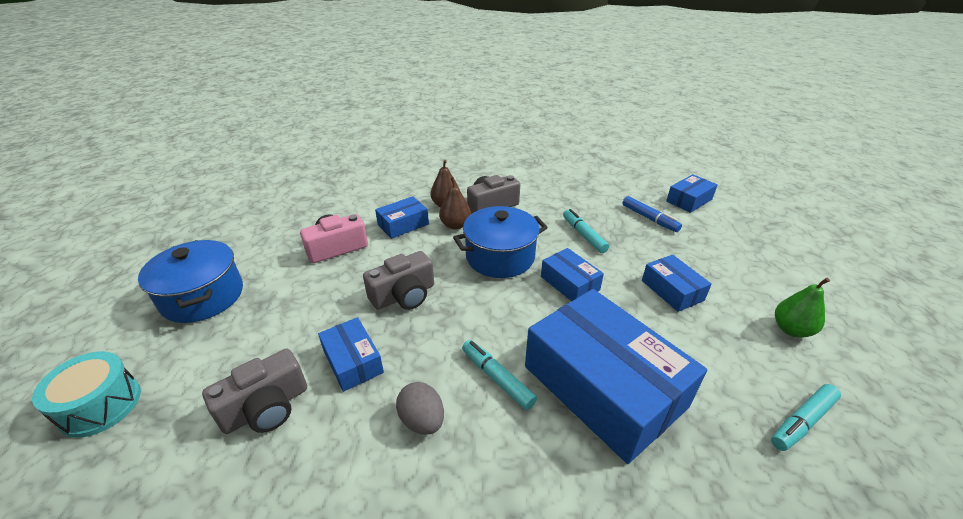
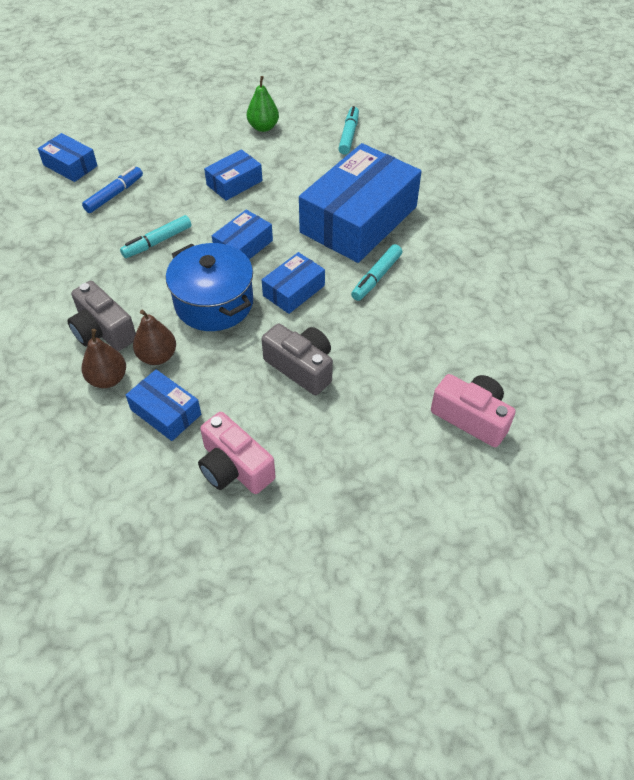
camera: 105 degrees left, 15 degrees up
(100, 405) = (534, 556): turquoise drum -> none
(203, 296) = (369, 570): blue pot -> none
(266, 407) = (471, 417): grey camera -> pink camera
(353, 361) = (399, 376): blue box -> blue box (293, 290)
(422, 420) = (434, 312): grey egg -> none
(802, 421) = (349, 135): turquoise marker -> turquoise marker turned 120 degrees counterclockwise

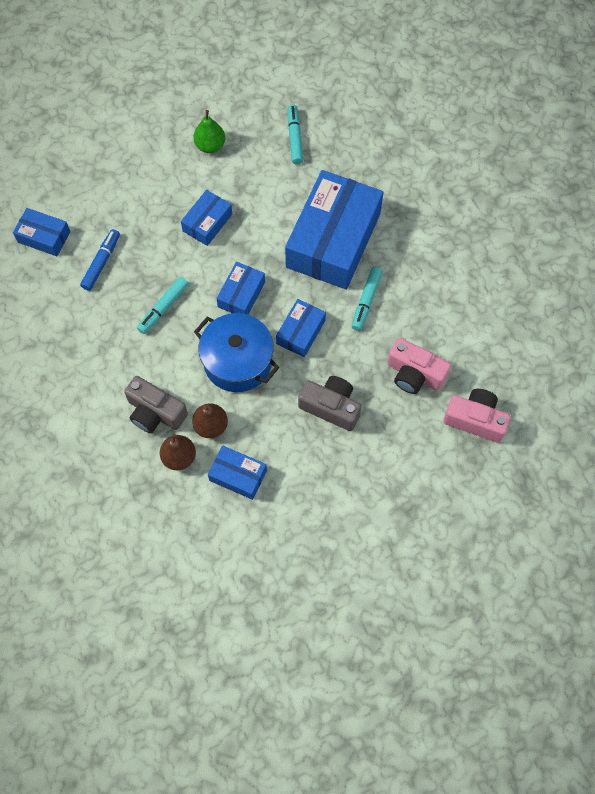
camera: 15 degrees left, 15 degrees up
(234, 467) = (308, 509): pink camera -> pink camera (414, 374)

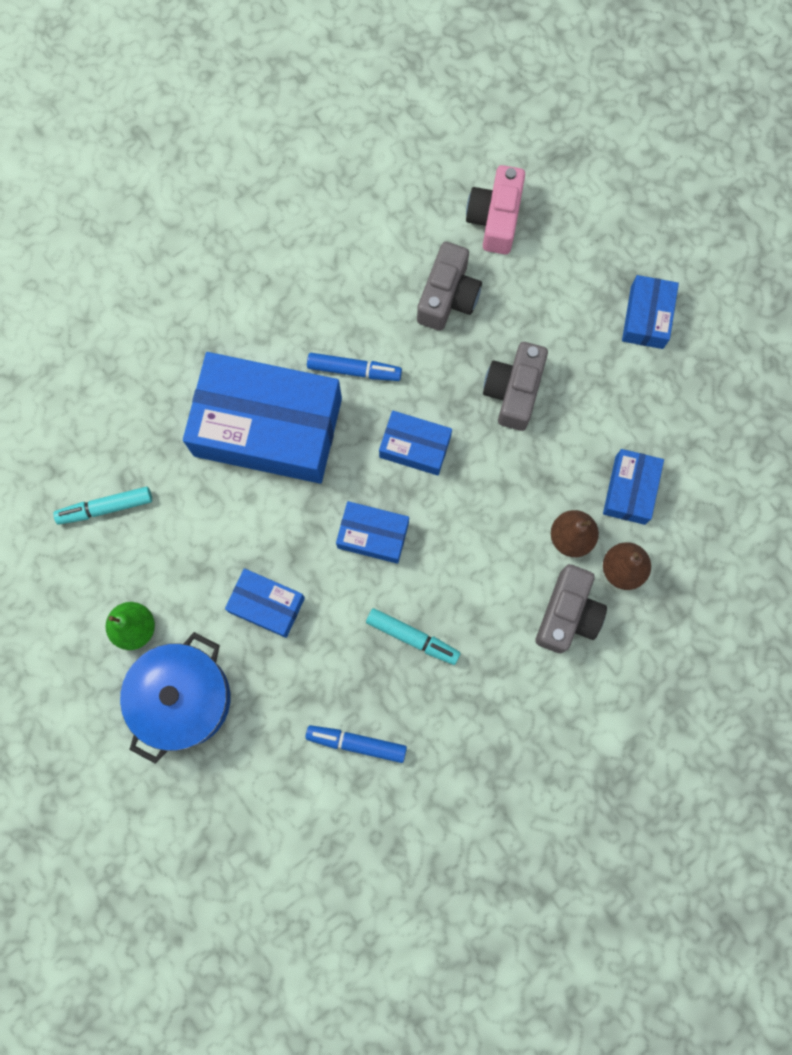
camera: 100 degrees left, 10 degrees up
(44, 237) = (328, 841): blue box -> blue box (647, 317)
(237, 361) = (473, 520): blue pot -> blue pot (183, 698)
(366, 301) = (354, 370): turquoise marker -> blue marker
(414, 374) = (448, 297): pink camera -> grey camera

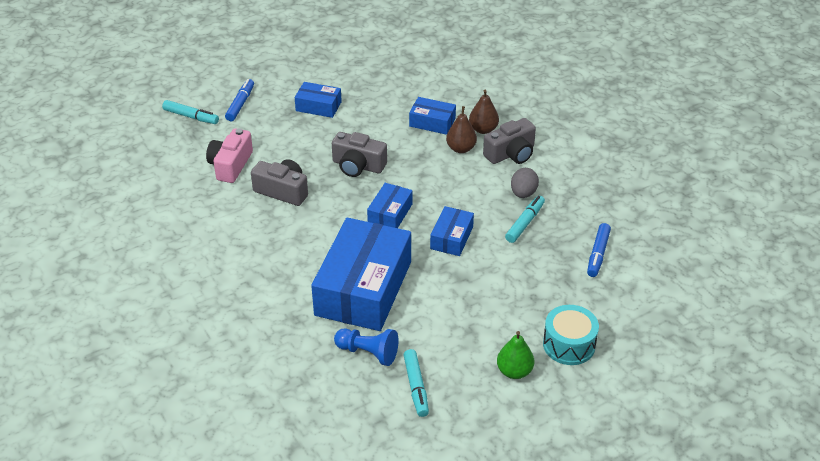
camera: 85 degrees left, 35 degrees down
(157, 445) = (368, 353): none -> blue pawn
(183, 698) = (569, 344): blue pot -> turquoise drum
(267, 605) = (499, 295): blue box -> none
(354, 370) = (328, 240): blue marker -> blue marker (240, 104)
(477, 634) = (523, 193): none -> grey egg
(495, 218) = (230, 165): pink camera -> pink camera turned 90 degrees clockwise
(568, 614) = (511, 154): grey camera -> grey camera turned 120 degrees clockwise
(597, 144) = (191, 117): none -> turquoise marker

